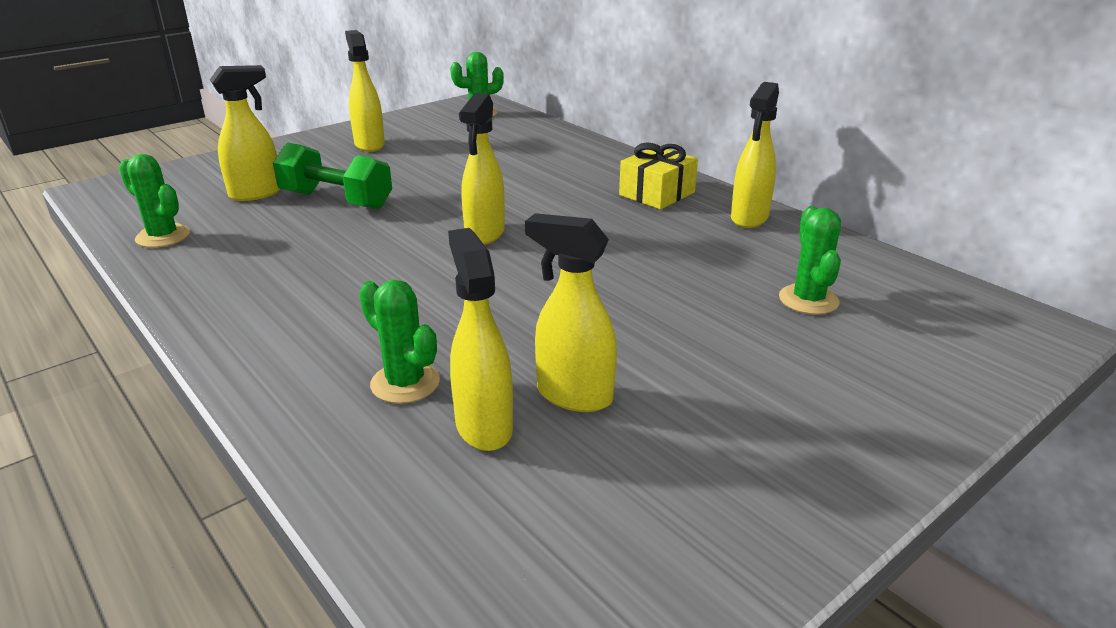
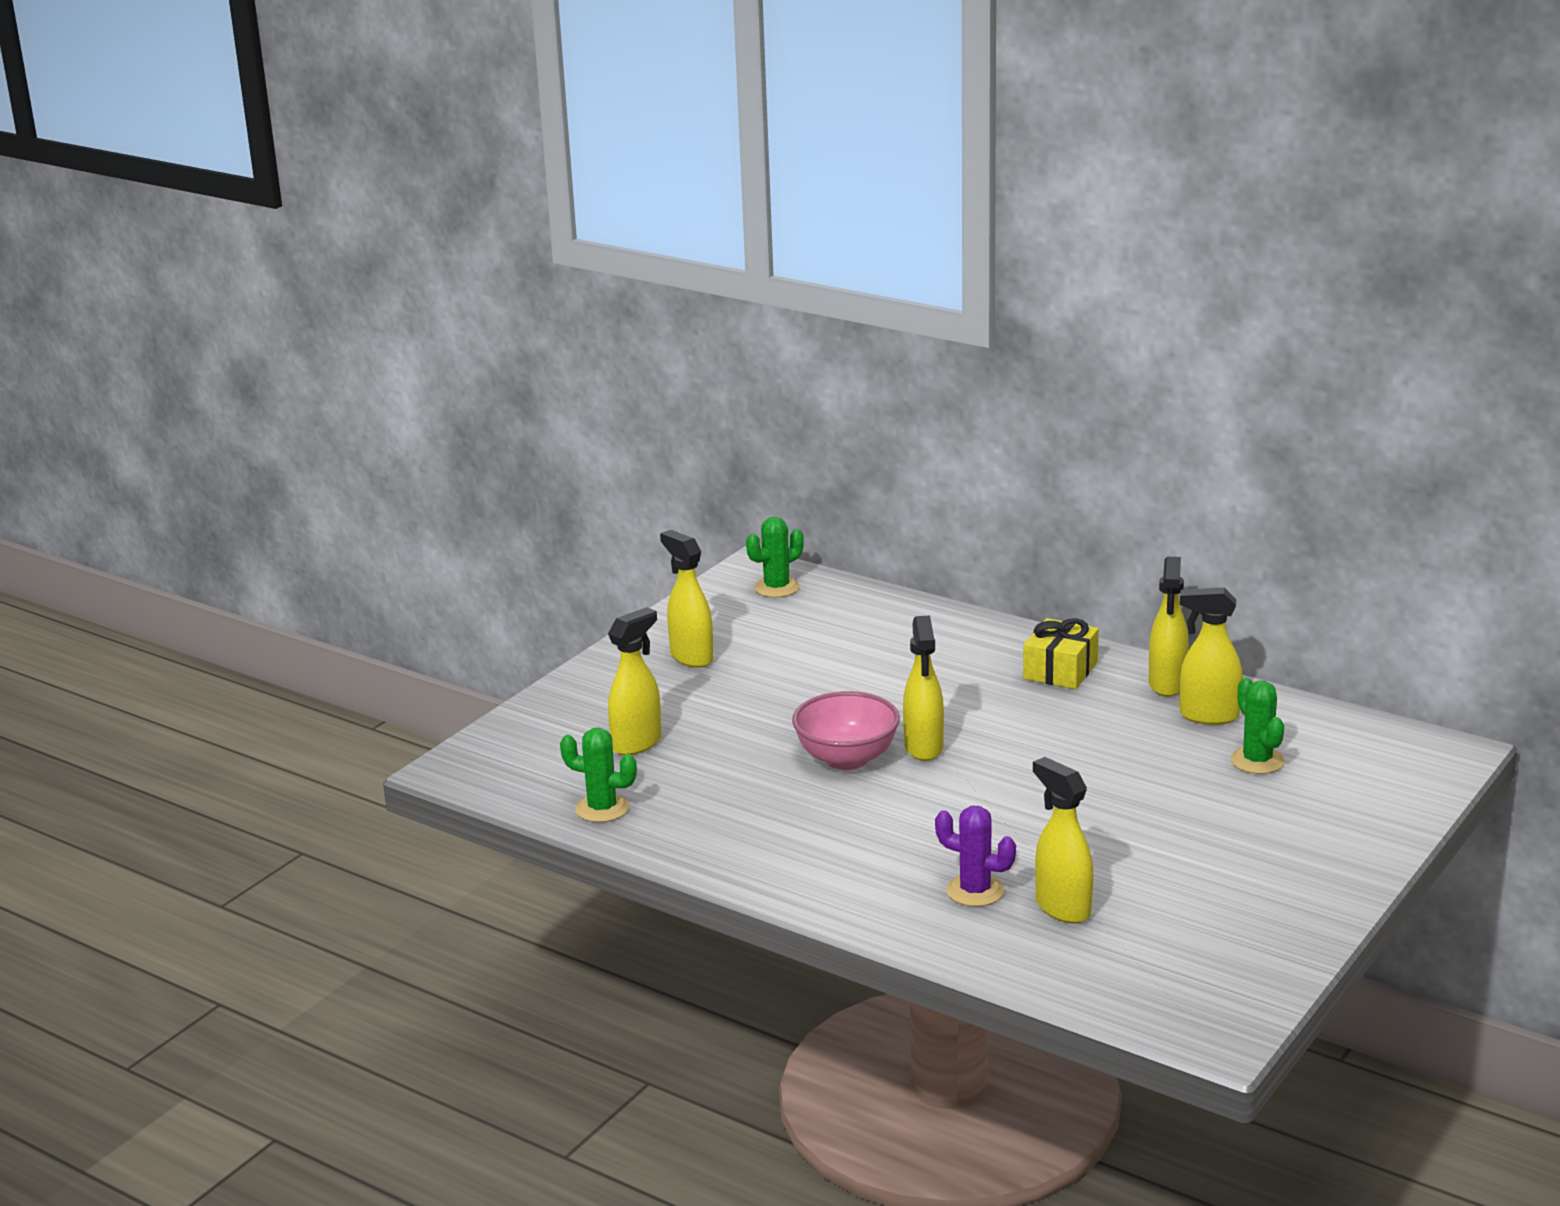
camera: 15 degrees left, 5 degrees down
(336, 200) = (734, 737): green dumbbell -> none
(405, 383) = (975, 891): green cactus -> purple cactus
(409, 232) = (847, 759): none -> pink bowl
(573, 395) = (1113, 874): yellow spray bottle -> yellow spray bottle (1208, 716)

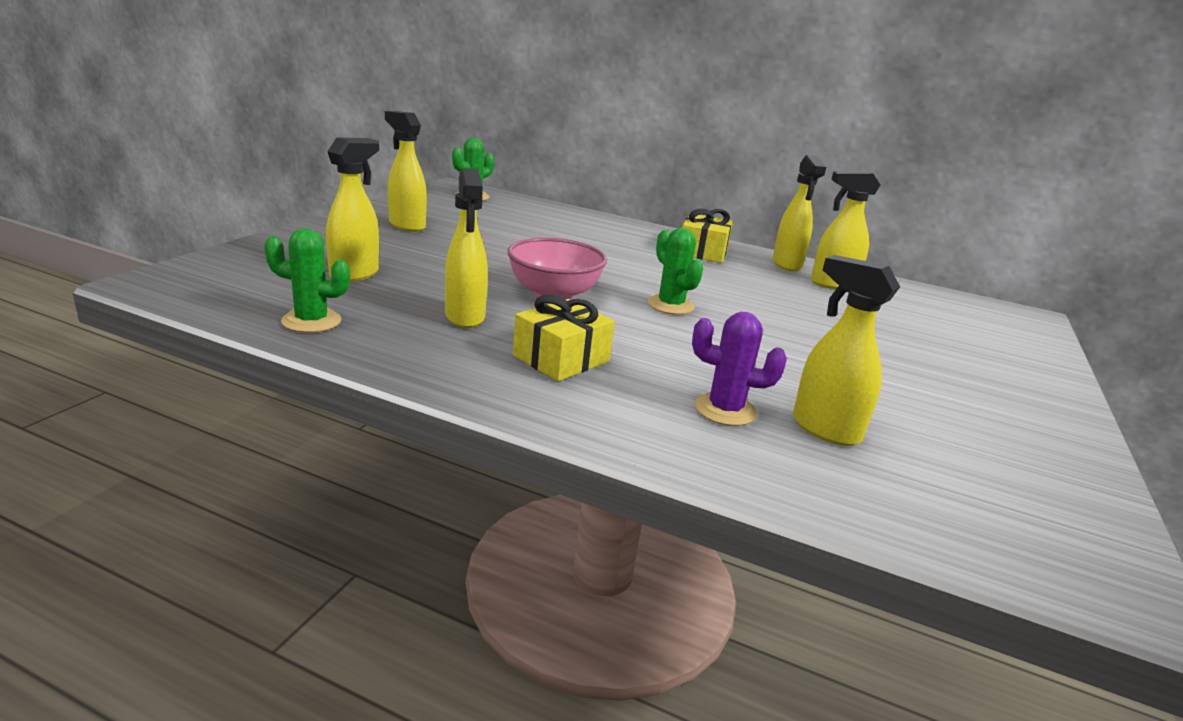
camera: 15 degrees left, 0 degrees up
(835, 841) = (561, 359): none -> yellow gift
(923, 748) = (619, 291): yellow spray bottle -> yellow spray bottle (465, 317)
(1257, 761) = (895, 314): green cactus -> green cactus (670, 305)

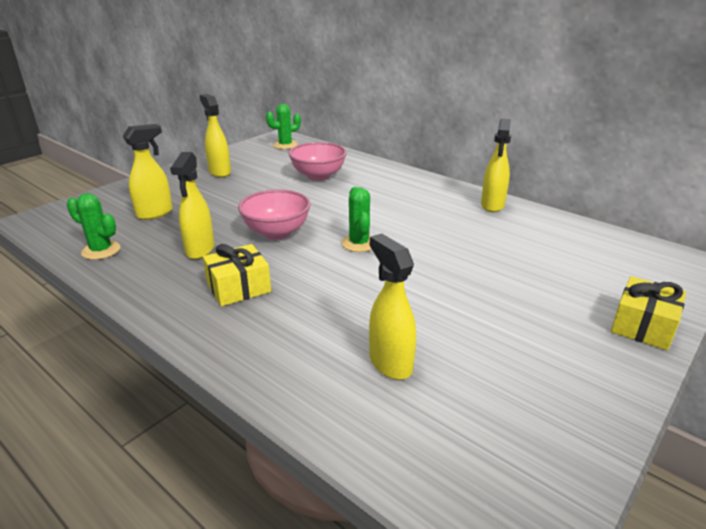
camera: 20 degrees right, 5 degrees up
(550, 232) = (318, 176): none -> pink bowl
(703, 252) = (427, 193): yellow gift -> yellow gift (643, 326)
(725, 410) = (324, 339): purple cactus -> none
(832, 284) = (518, 225): yellow spray bottle -> none

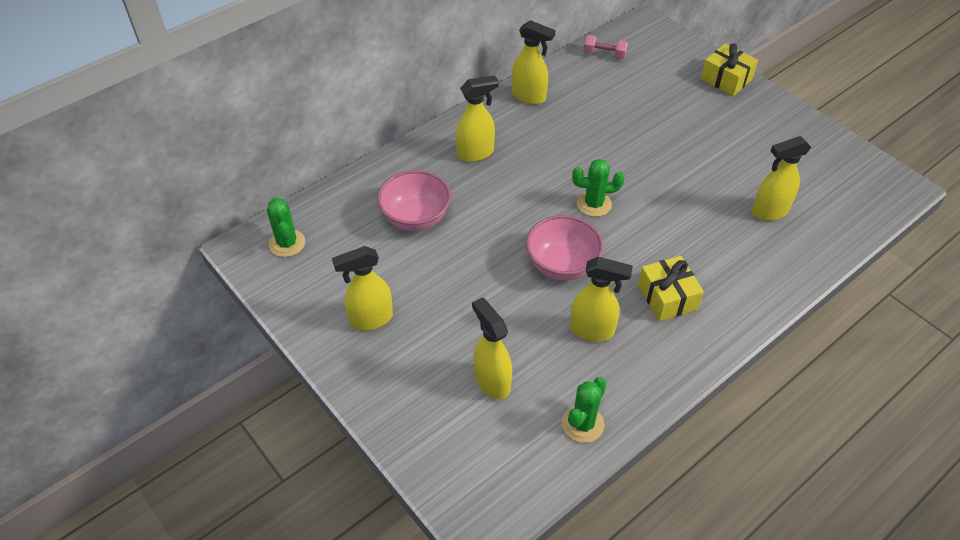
camera: 80 degrees left, 20 degrees up
(401, 190) = (476, 153): none -> yellow spray bottle
(599, 238) = (604, 54): none -> pink dumbbell

